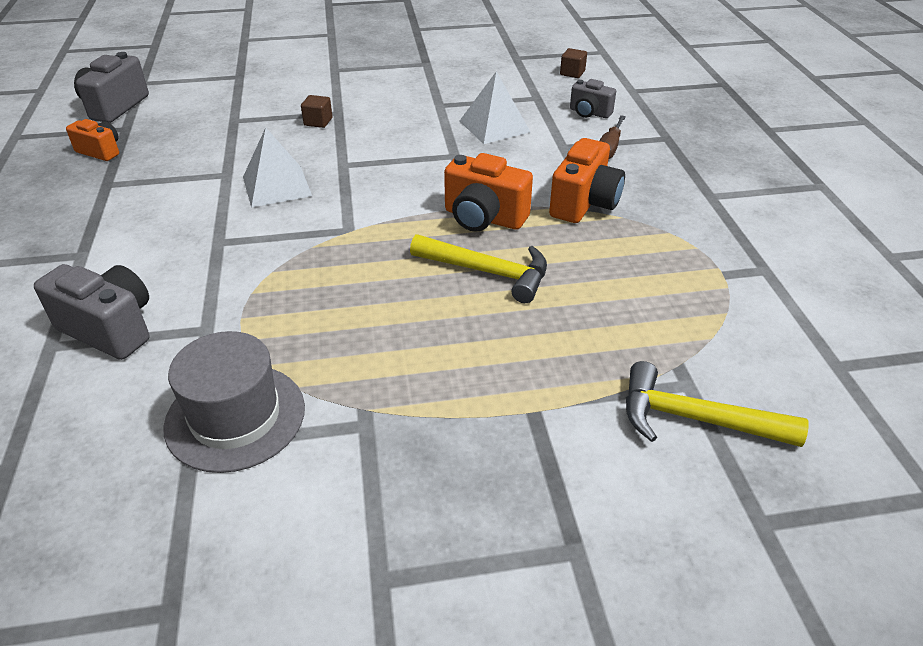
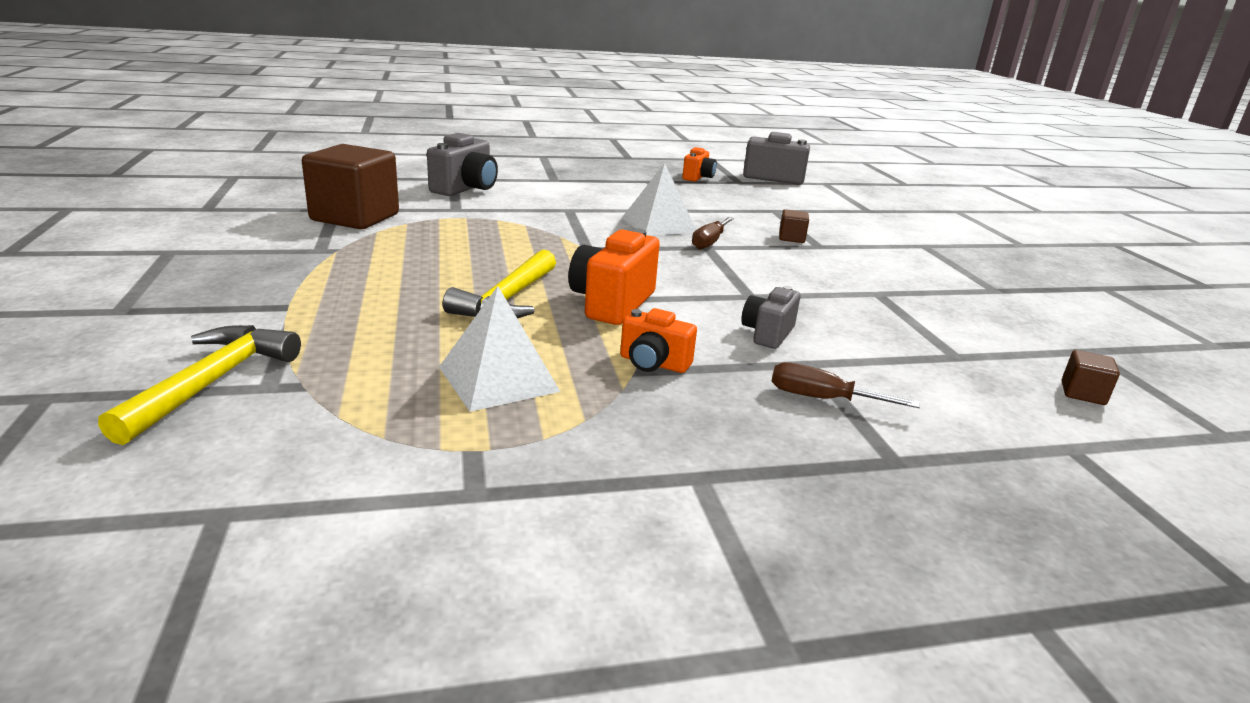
camera: 85 degrees right, 15 degrees down
(235, 417) = (355, 217): grey hat -> brown cube
(330, 162) = (709, 242): none -> brown screwdriver
(494, 126) = (840, 321): white pyramid -> white pyramid (498, 379)
(584, 203) = (653, 363): orange camera -> orange camera, size x0.62
(589, 113) = (936, 394): grey camera -> grey camera (767, 333)

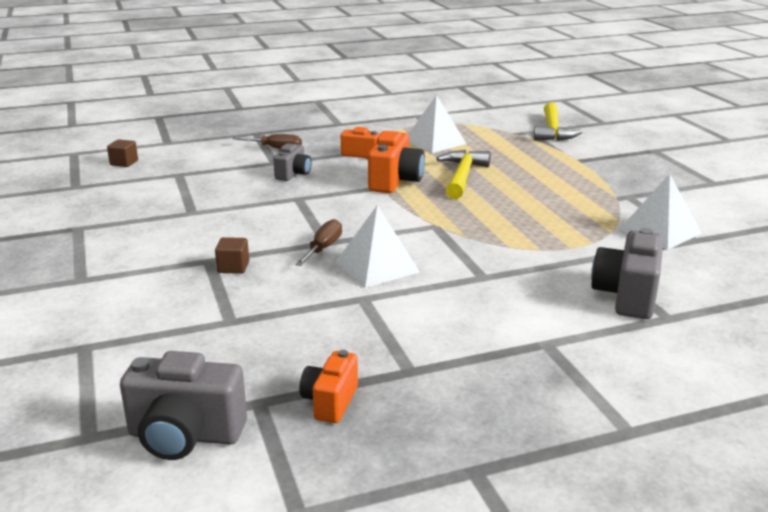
camera: 175 degrees right, 0 degrees up
(355, 217) = (660, 231): brown cube -> white pyramid

